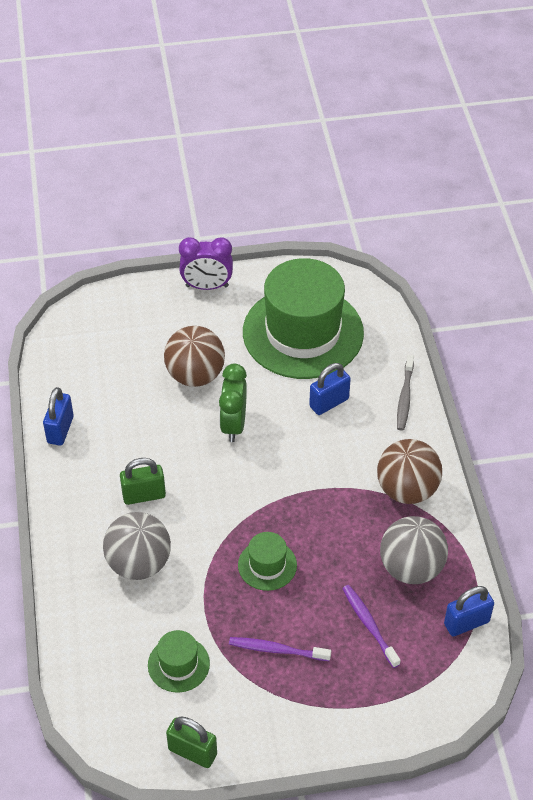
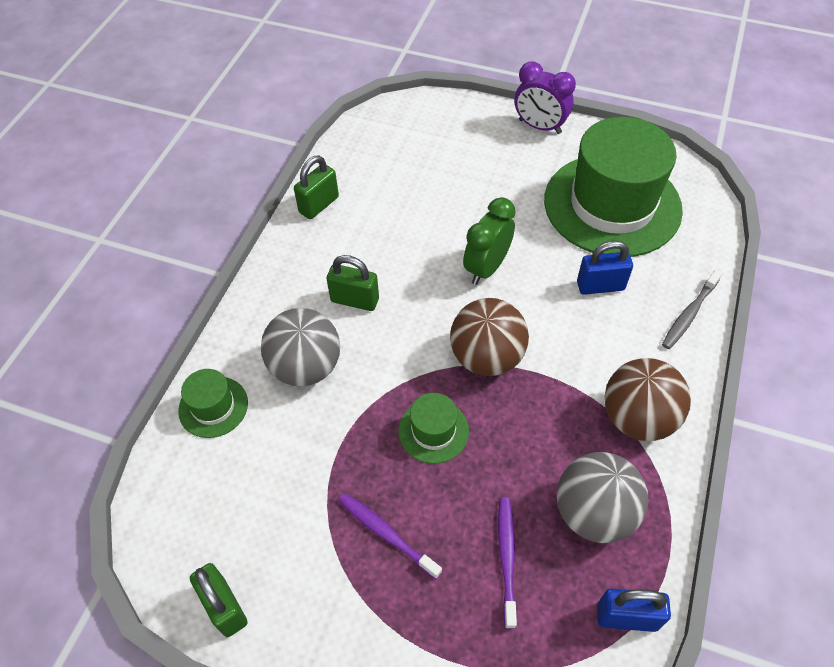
camera: 30 degrees right, 5 degrees up
(60, 430) = (319, 205): blue padlock -> green padlock
(178, 664) = (275, 496): green hat -> green hat (213, 407)
(195, 375) = (478, 204): brown ball -> brown ball (486, 357)

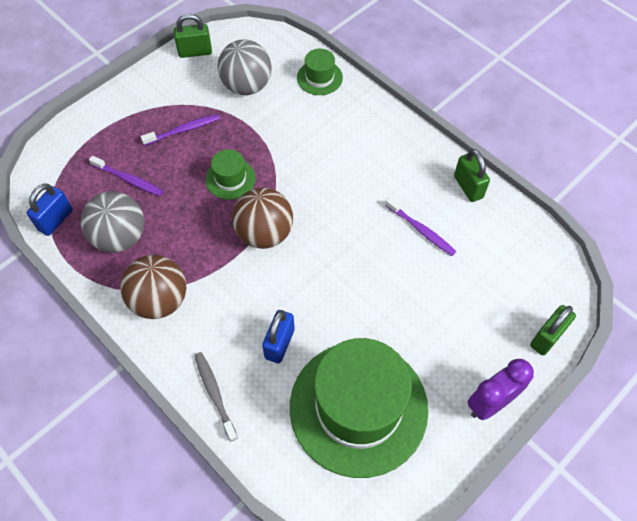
camera: 115 degrees right, 5 degrees up
(306, 367) = (320, 130): grey ball -> grey ball (247, 86)
(355, 300) = (360, 176): green padlock -> green padlock (547, 337)
(396, 224) = (421, 230): none -> purple toothbrush
(486, 267) = (343, 272): green clock -> none

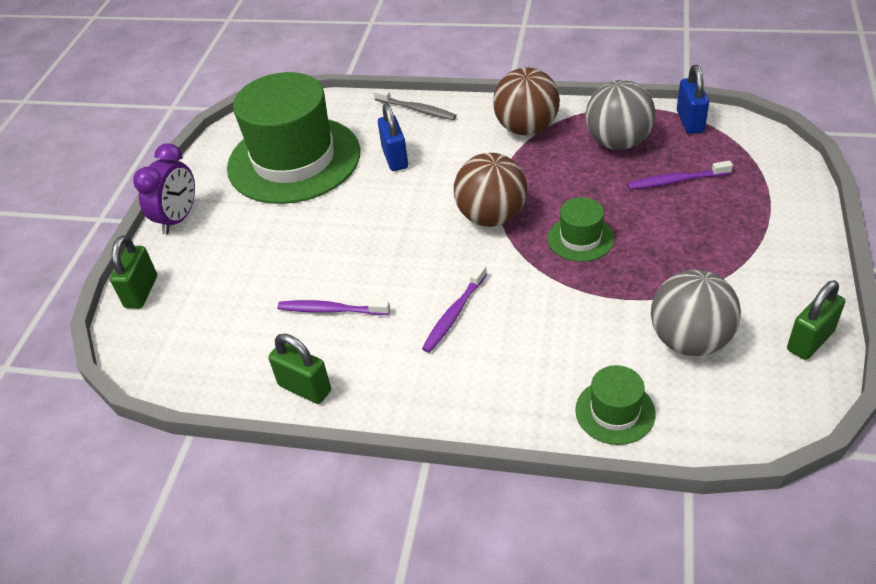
camera: 150 degrees right, 15 degrees down
(183, 130) = (690, 250): purple toothbrush -> purple toothbrush (454, 314)

